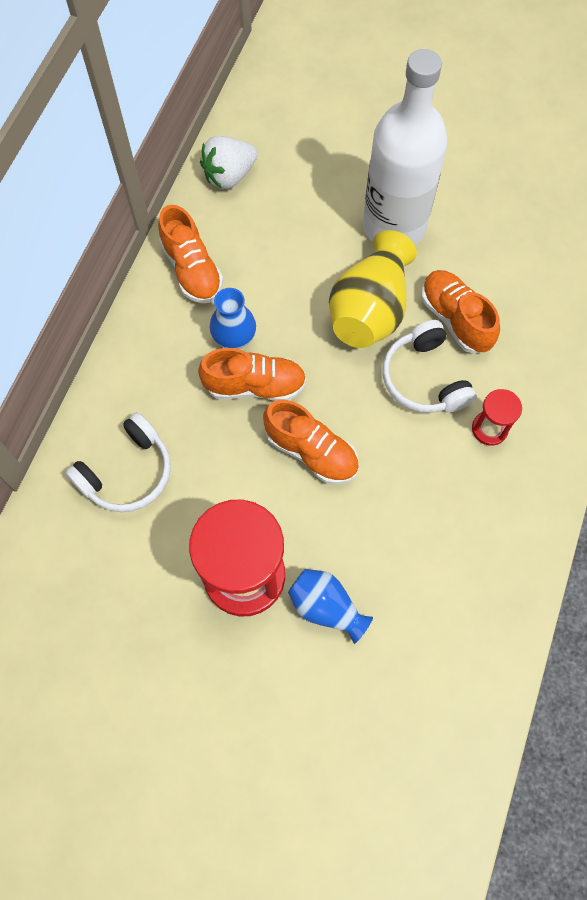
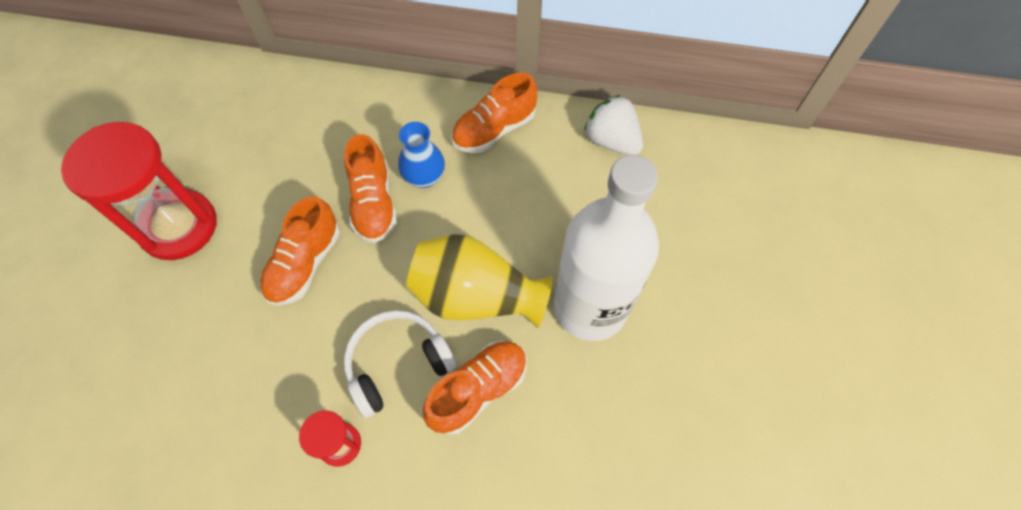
camera: 80 degrees right, 5 degrees down
(127, 472) = (280, 120): white headphones -> none
(326, 607) = (143, 301): blue vase -> none

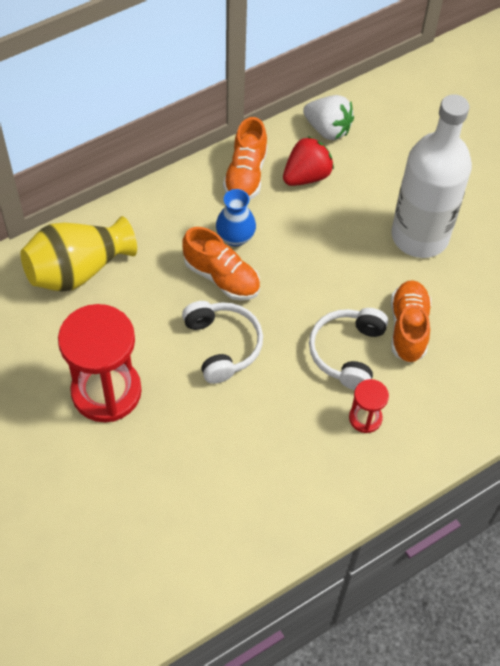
camera: 45 degrees left, 5 degrees down
(305, 264) = (222, 345): orange shoe -> white headphones
(476, 296) = (349, 281): yellow vase -> yellow vase (78, 270)
(545, 169) = (306, 176): none -> red strawberry
(611, 141) = (327, 129): white strawberry -> white strawberry turned 150 degrees counterclockwise

